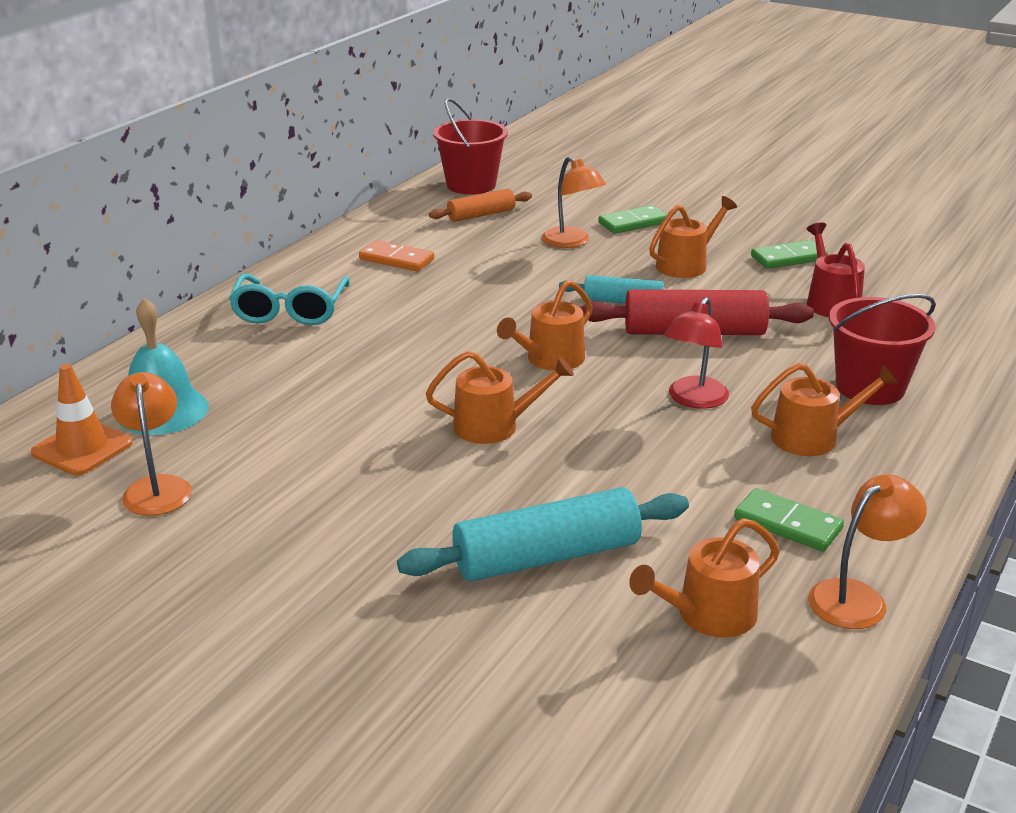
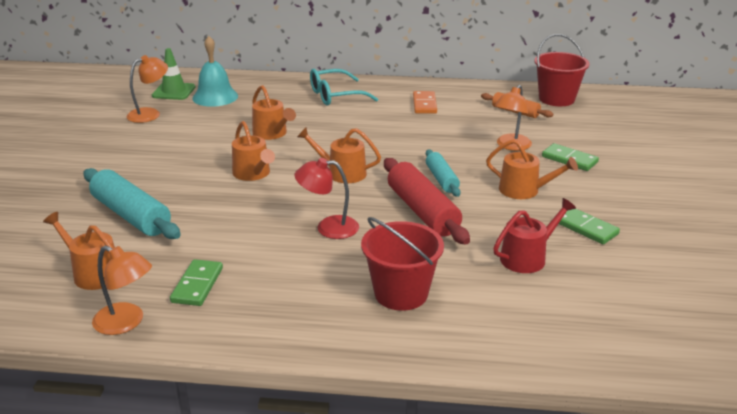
camera: 65 degrees right, 0 degrees up
(82, 448) = (174, 91): orange traffic cone -> green traffic cone
(812, 437) = (310, 279): orange watering can -> orange watering can (272, 133)

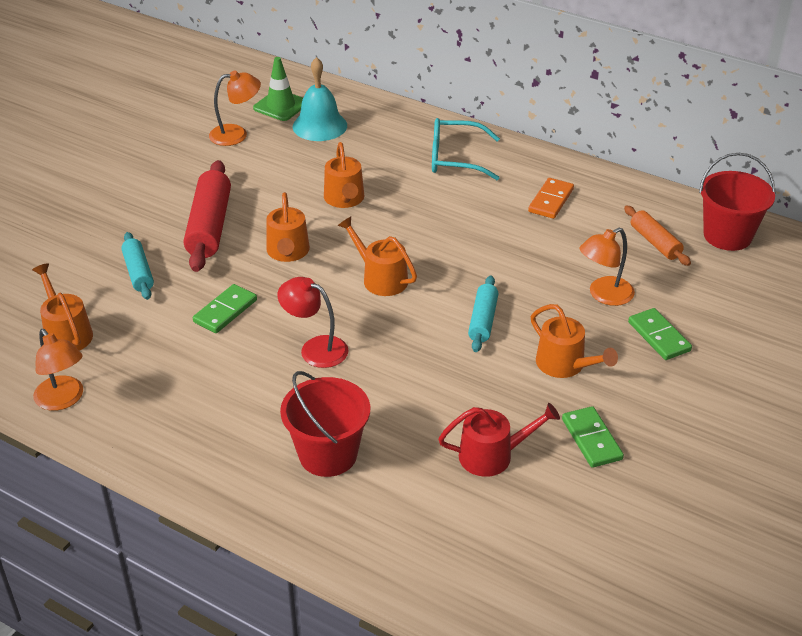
camera: 25 degrees right, 10 degrees up
(131, 215) = (138, 272): turquoise rolling pin -> turquoise rolling pin, size x0.59
(197, 285) = (147, 378): green domino -> green domino (225, 311)
(423, 211) = (428, 358): red rolling pin -> red rolling pin (210, 226)

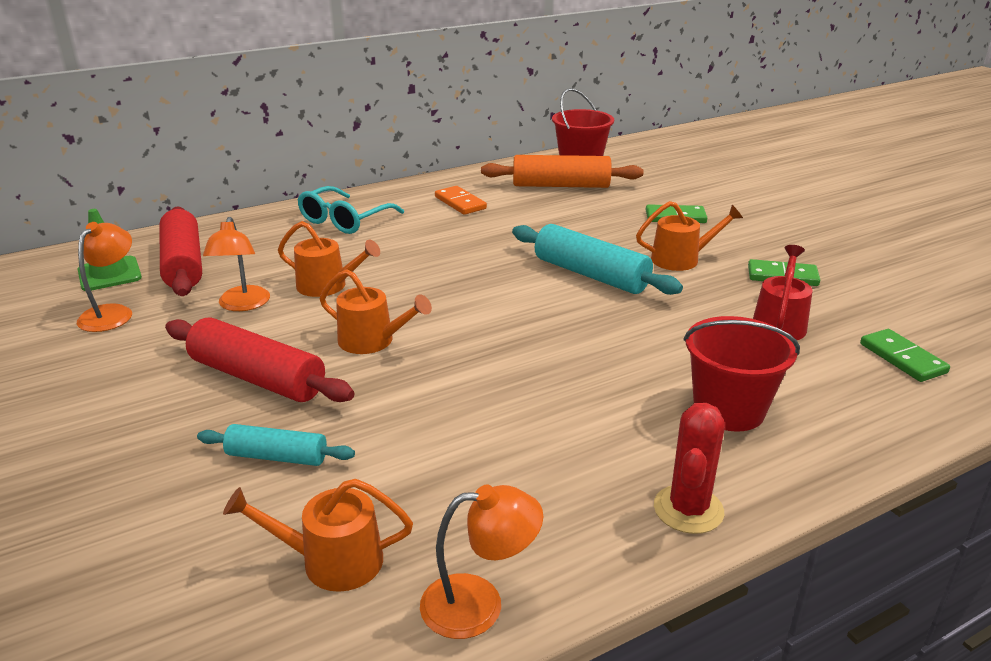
camera: 60 degrees left, 10 degrees down
(194, 462) = (688, 509): none -> red cactus
(225, 311) = (429, 410): green domino -> green domino (902, 358)
(315, 348) = (552, 370): red lamp -> none
(319, 126) = (183, 264): turquoise bell -> red rolling pin
(381, 278) = (477, 303): orange watering can -> none
(483, 320) = (591, 274): turquoise rolling pin -> turquoise rolling pin, size x1.71
(604, 295) = (606, 220): orange lamp -> orange lamp (242, 305)
(655, 242) = (561, 185): orange rolling pin -> orange rolling pin, size x1.71

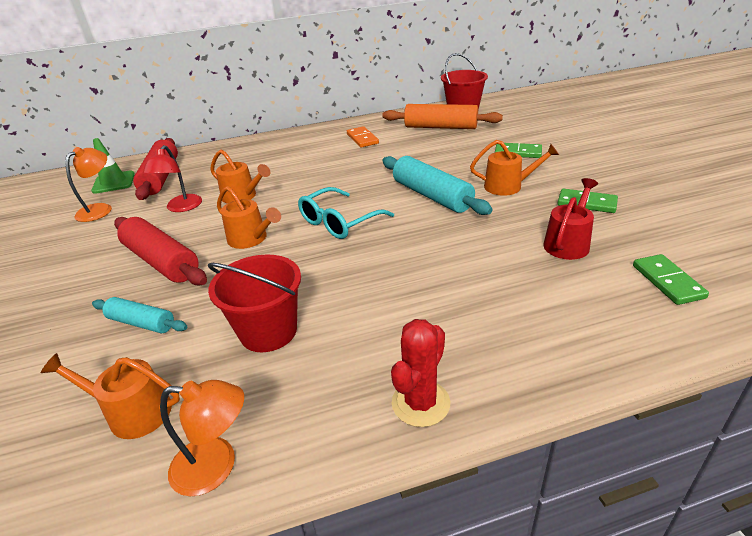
camera: 15 degrees right, 5 degrees up
(242, 305) = (181, 208): orange lamp -> red lamp
(345, 220) = (278, 150): turquoise glasses -> turquoise glasses (339, 222)
(729, 409) = (493, 316): red bucket -> red bucket (268, 331)

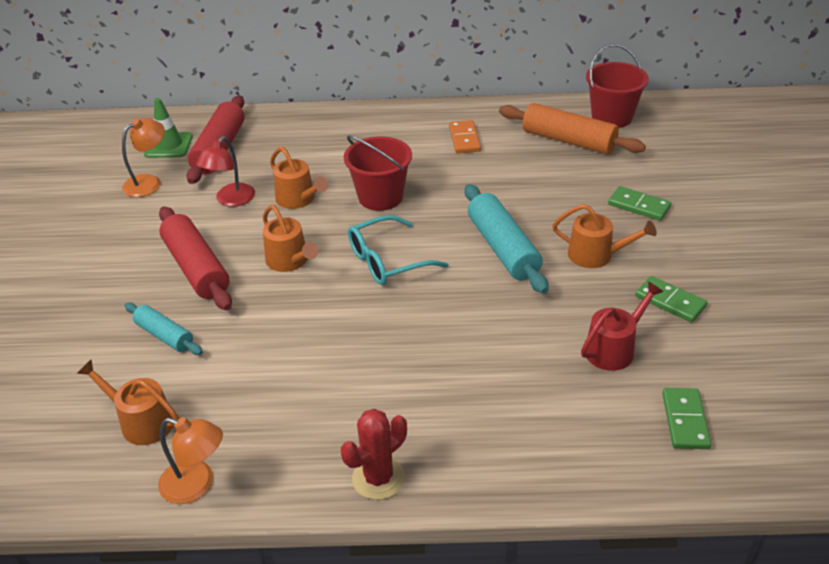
camera: 15 degrees right, 5 degrees up
(268, 331) = (274, 374): red bucket -> red bucket (380, 197)

